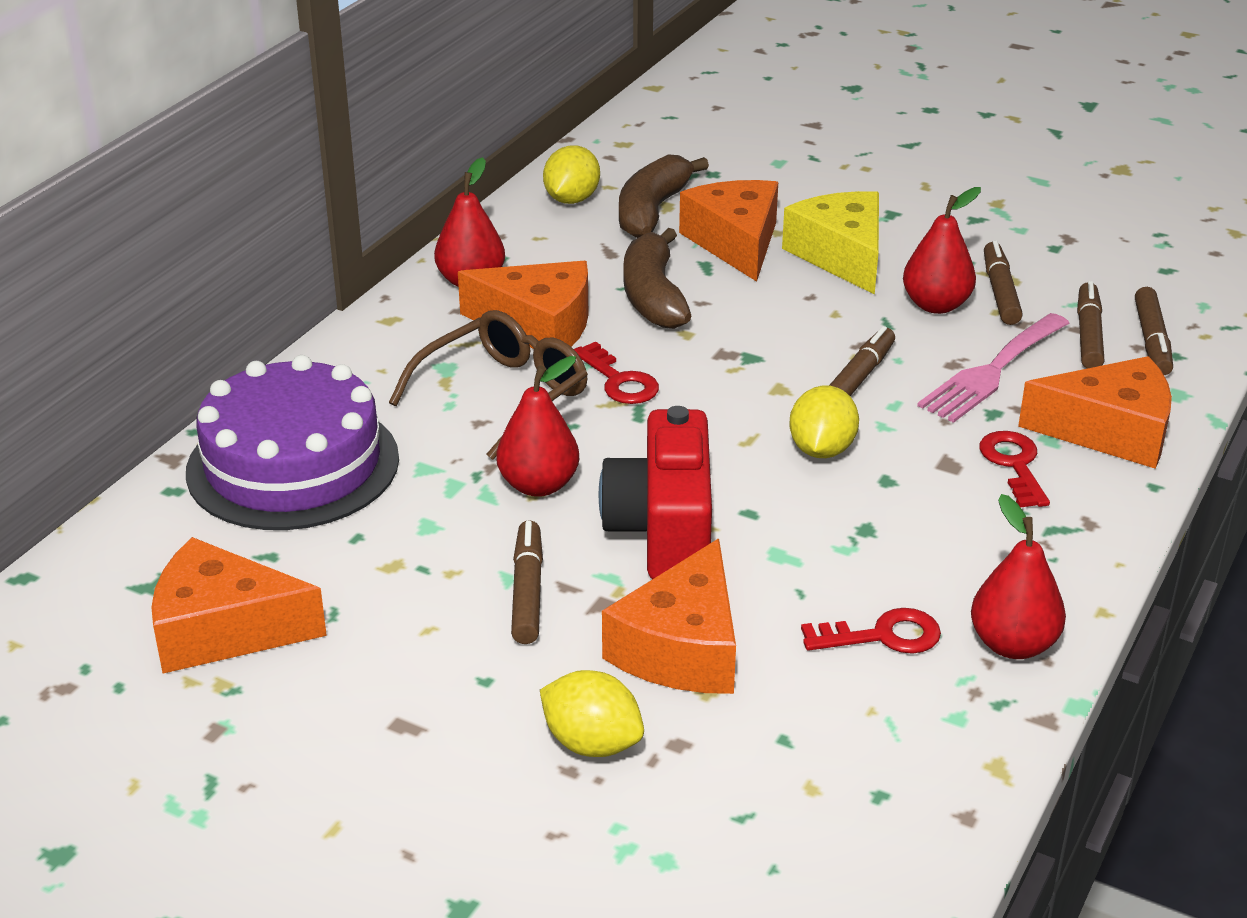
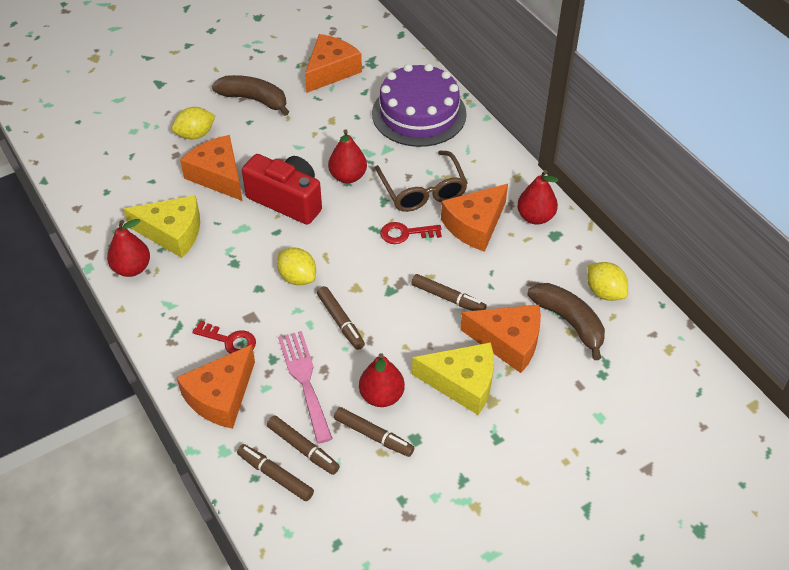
camera: 120 degrees right, 15 degrees up
(527, 591) = (285, 149): brown marker -> brown marker (448, 298)
(653, 296) = (474, 280): brown banana -> brown banana (254, 99)
(882, 636) = (172, 233): red key -> yellow cheese

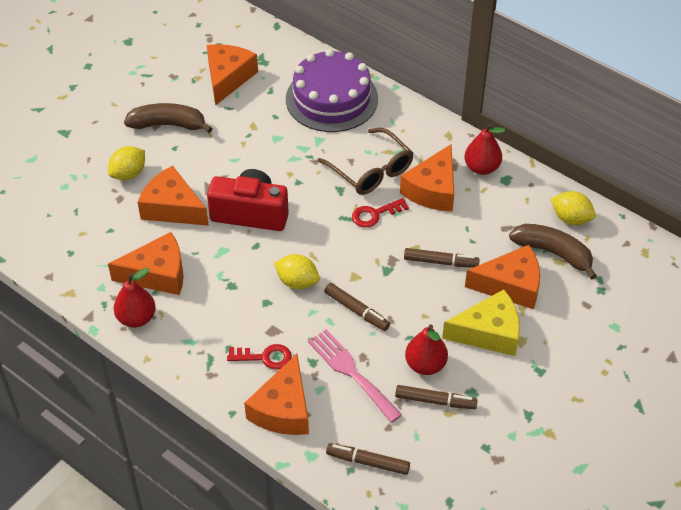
camera: 20 degrees left, 0 degrees up
(172, 233) = (157, 274): yellow cheese -> orange cheese
(303, 448) = (380, 431): brown marker -> none
(348, 176) = (296, 176): red pear -> none

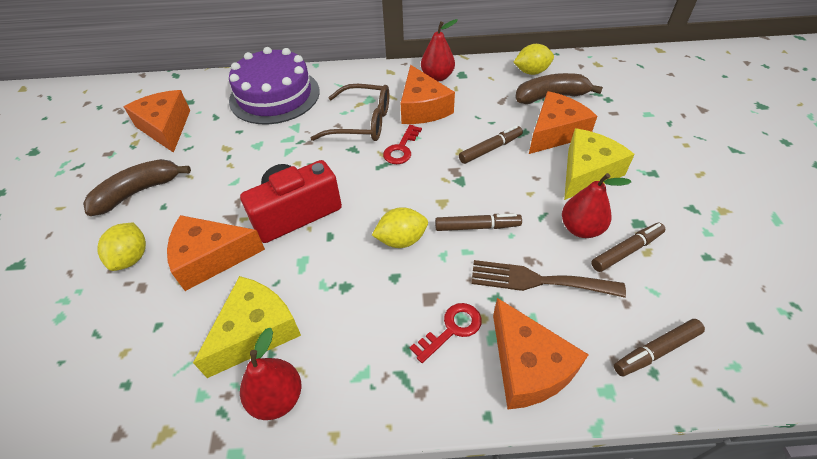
camera: 40 degrees left, 0 degrees up
(157, 274) = (256, 331): orange cheese -> yellow cheese
(351, 372) = (537, 280): pink fork -> brown fork

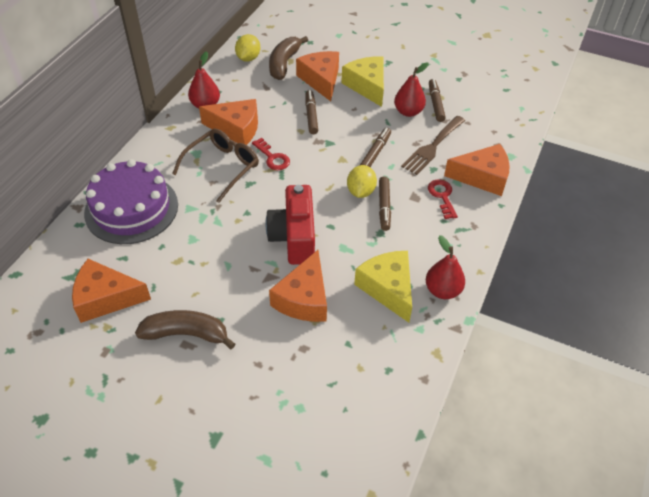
camera: 65 degrees left, 0 degrees up
(132, 257) = (267, 350): yellow lemon -> none
(138, 192) = (186, 334): brown banana -> brown banana turned 105 degrees clockwise
(656, 351) = (500, 128): brown marker -> brown marker (384, 206)

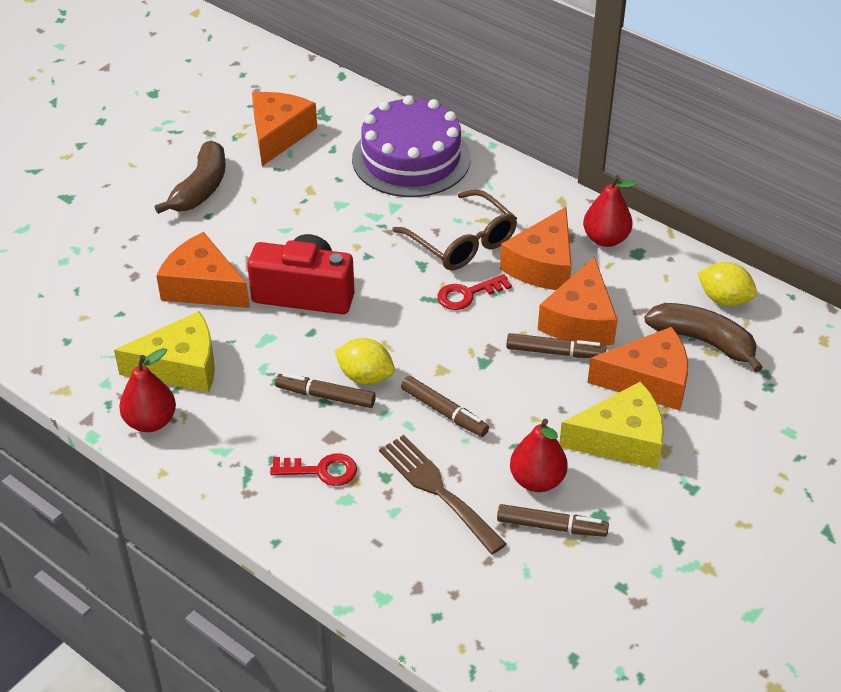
camera: 105 degrees right, 5 degrees down
(482, 177) = (345, 537): orange cheese -> orange cheese (580, 320)

